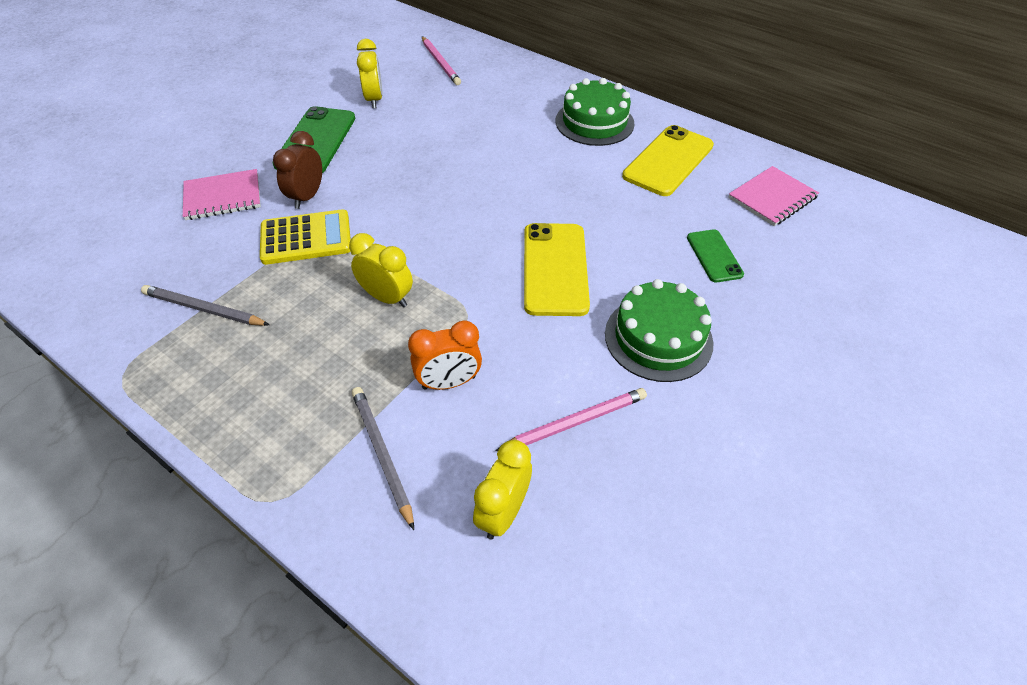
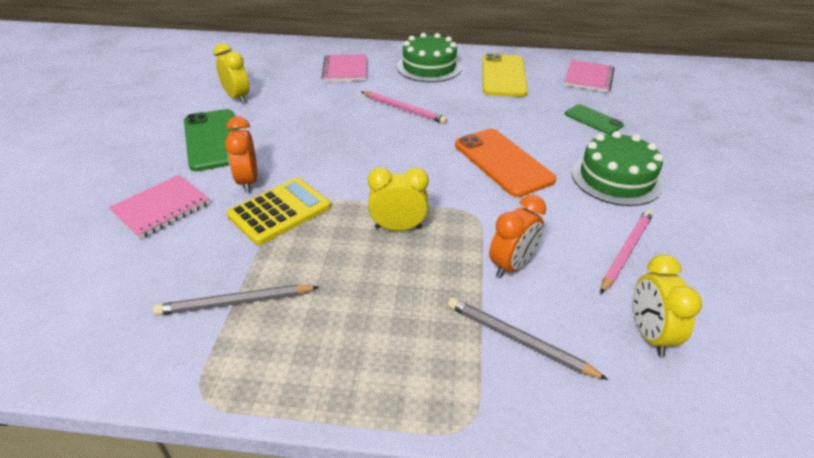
camera: 30 degrees left, 10 degrees down
(307, 197) = (248, 181): brown clock -> orange clock
(440, 63) = (269, 60): pink pencil -> pink pencil (404, 109)
(503, 98) = (345, 70): none -> pink notebook
(555, 269) = (502, 162): yellow phone -> orange phone

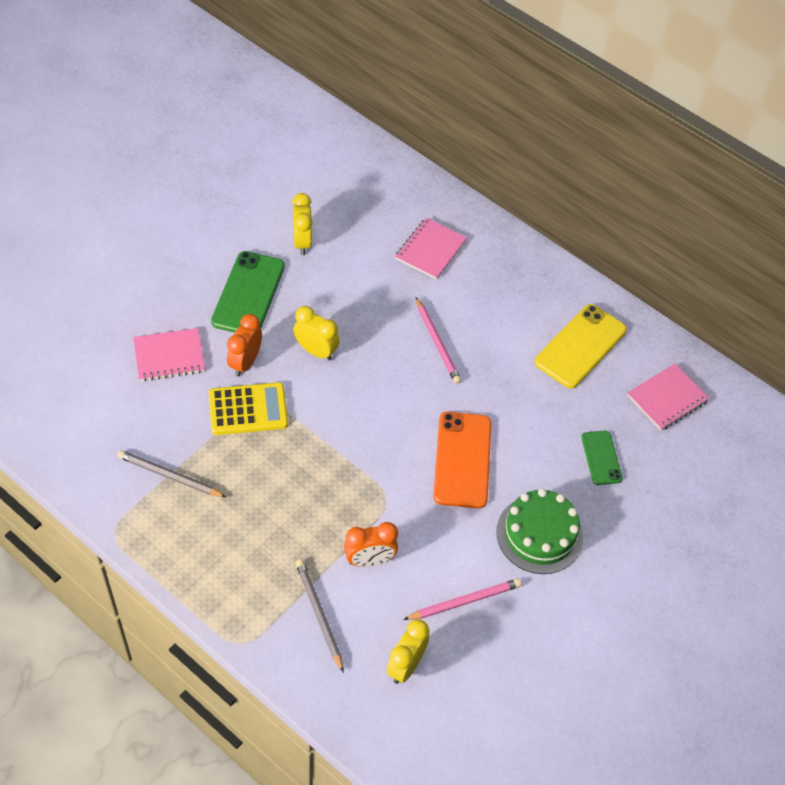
camera: 30 degrees right, 15 degrees up
(398, 228) = (320, 477): yellow clock -> yellow clock (316, 351)
(429, 67) = (517, 291): green cake -> none

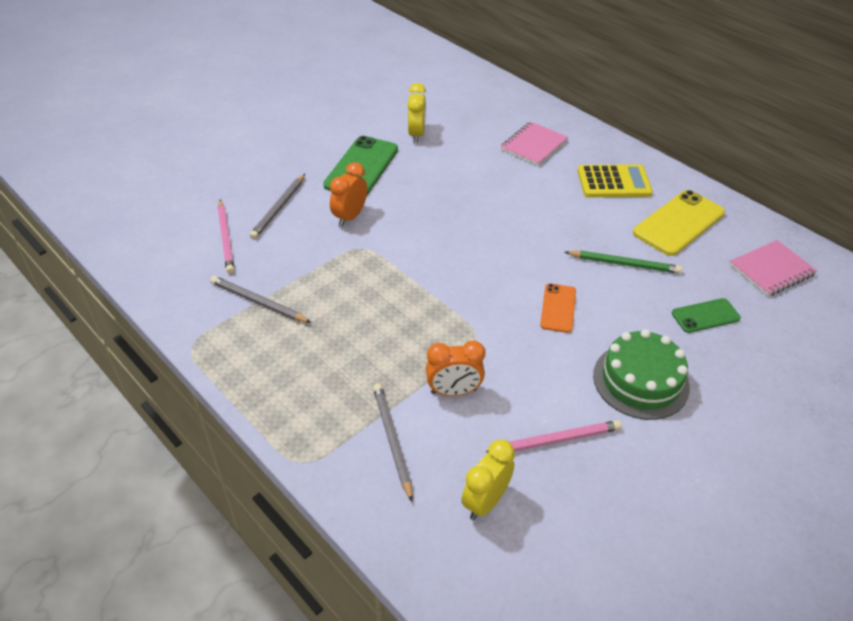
camera: 10 degrees right, 10 degrees down
(169, 356) = (279, 208): pink notebook -> grey pencil
(248, 409) = (346, 253): yellow calculator -> yellow calculator (614, 182)
(316, 351) = (419, 212): yellow clock -> none
(437, 342) = (536, 212): pink pencil -> pink pencil (226, 238)
(462, 460) = (558, 308): orange phone -> orange phone, size x0.57
(525, 402) = (624, 264): none -> green pencil
(601, 458) = (705, 316): green phone -> green phone turned 75 degrees clockwise

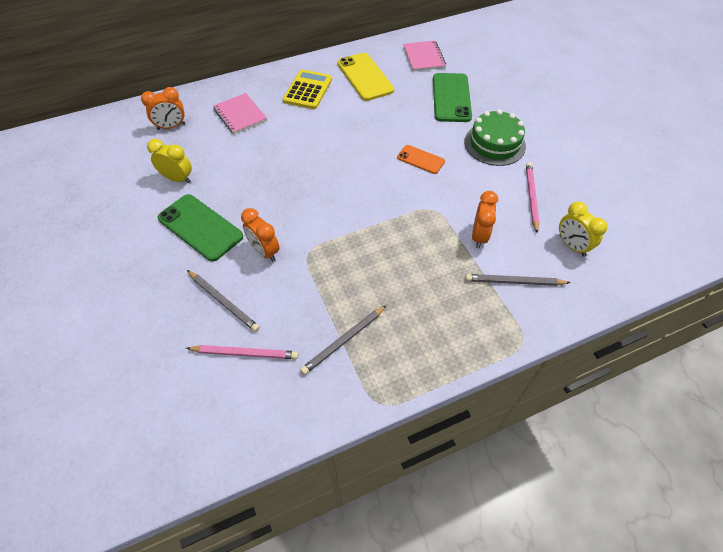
camera: 70 degrees left, 10 degrees up
(485, 108) = (171, 126): none -> orange clock
(624, 264) = (392, 115): green pencil -> none
(705, 316) = (451, 98): green phone -> green phone, size x1.75

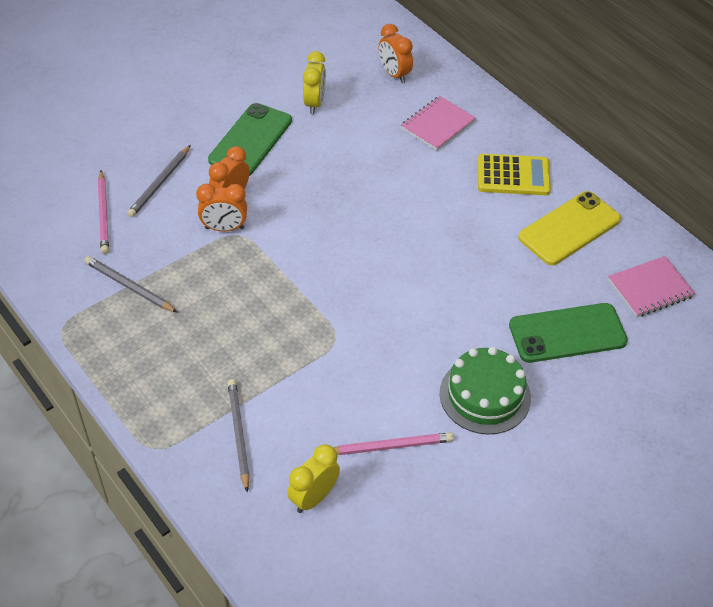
camera: 75 degrees right, 5 degrees down
(420, 159) = (422, 314): orange phone -> none
(479, 236) = (303, 392): orange clock -> orange clock (224, 228)

